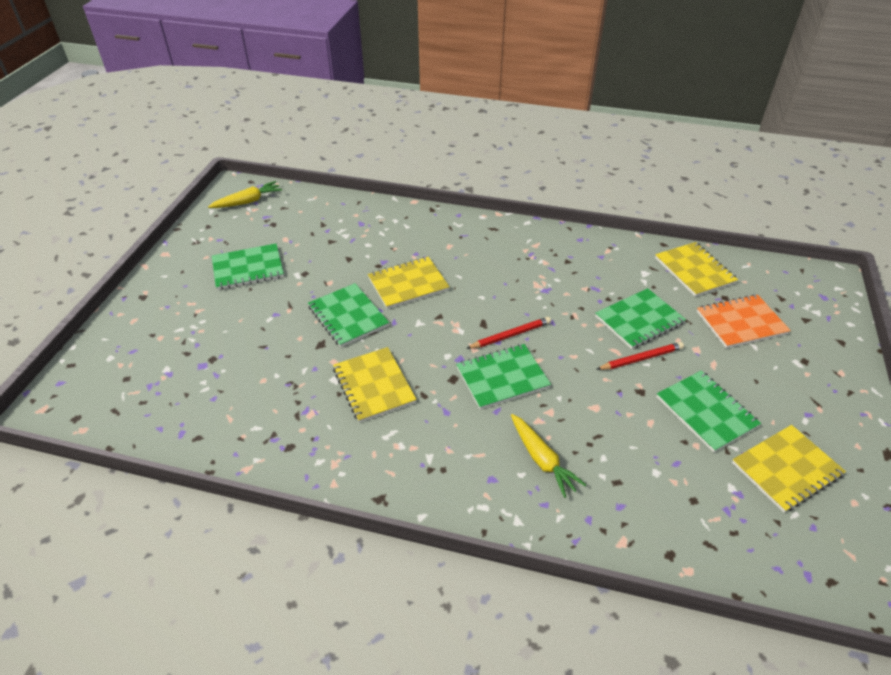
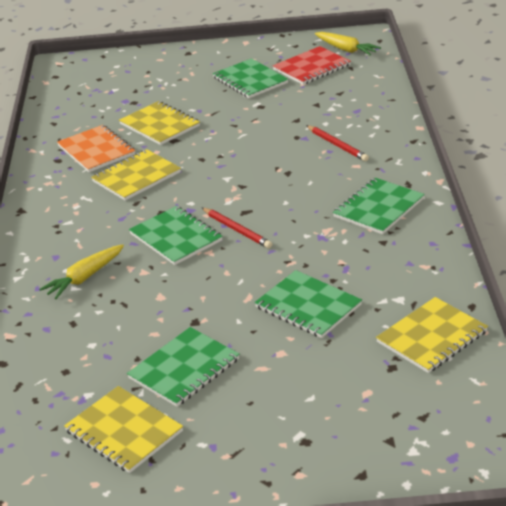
camera: 75 degrees right, 10 degrees down
(261, 227) = (312, 67): none -> red notebook
(348, 316) = (215, 142): green notebook -> green notebook (378, 208)
(408, 284) = (279, 159): yellow notebook -> yellow notebook (159, 125)
(641, 358) = (244, 315): red pencil -> red pencil (337, 145)
(741, 323) = (349, 384): orange notebook -> orange notebook (96, 150)

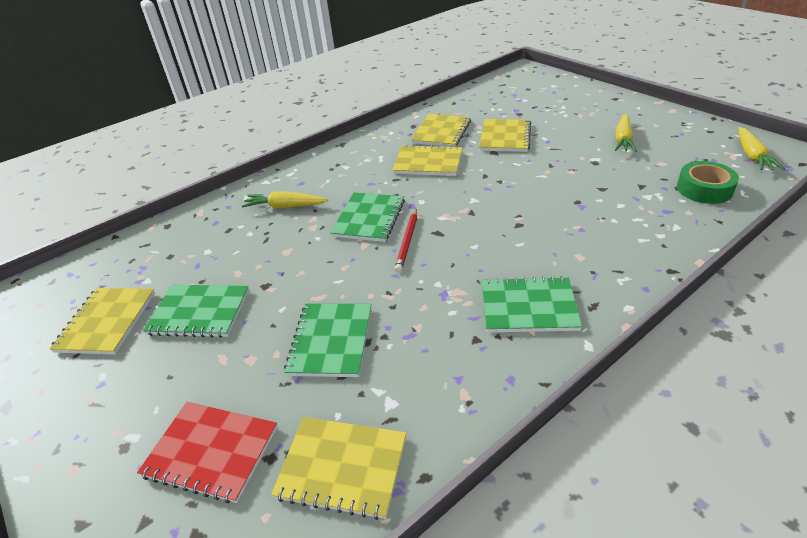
camera: 55 degrees right, 5 degrees up
(96, 150) = (441, 132): orange notebook -> yellow notebook
(250, 80) = (623, 139): green notebook -> yellow carrot
(312, 67) = (692, 155): red notebook -> red notebook (211, 452)
(337, 145) = (596, 229): red pencil -> none
(354, 85) = (704, 189): none -> green tape

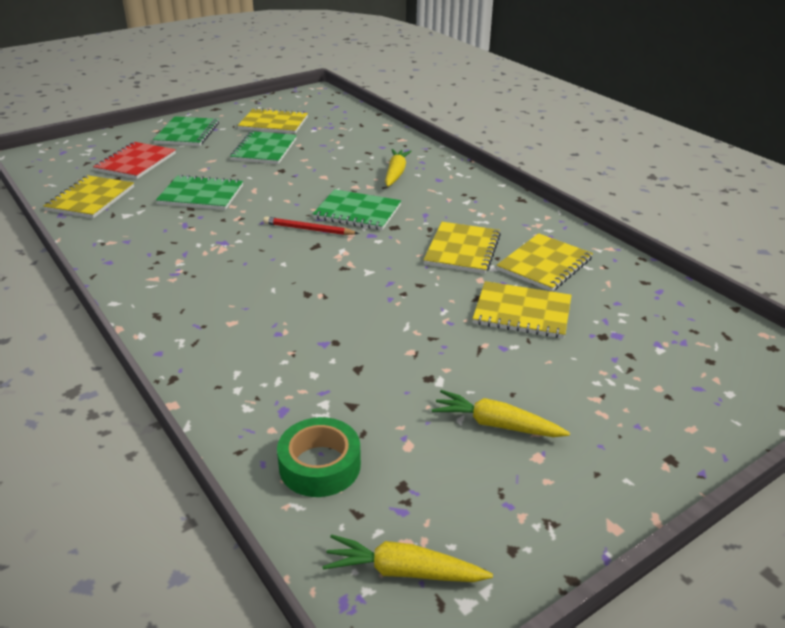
camera: 90 degrees right, 5 degrees down
(441, 132) = (544, 264): yellow notebook -> yellow notebook turned 75 degrees counterclockwise
(528, 307) = (179, 281): green notebook -> green notebook (187, 133)

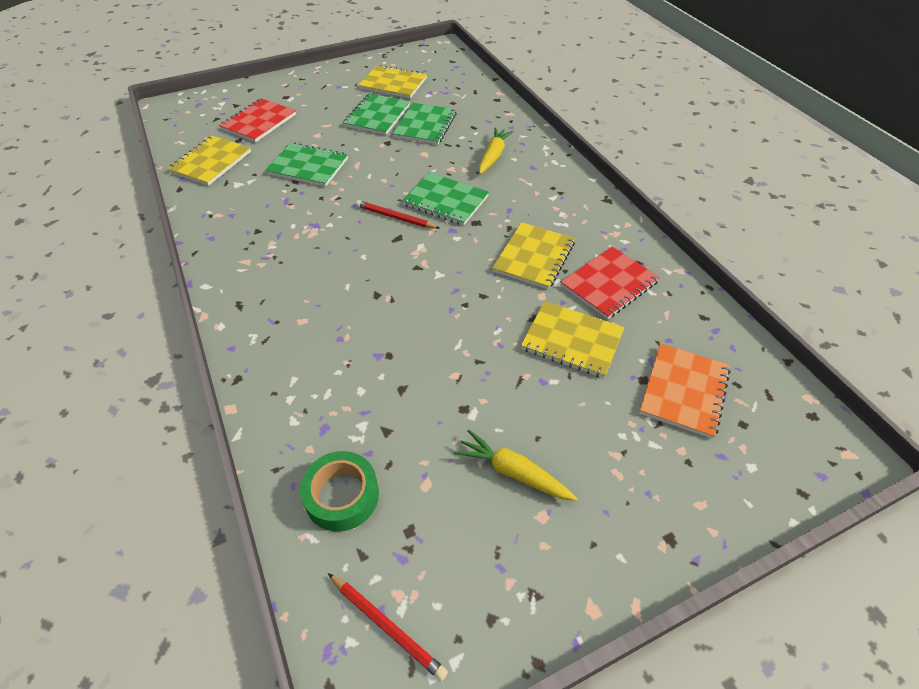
camera: 10 degrees right, 15 degrees up
(187, 133) = (312, 90): green notebook -> green notebook (425, 125)
(403, 571) = (387, 626): yellow carrot -> red pencil
(544, 264) = (609, 284): yellow notebook -> red notebook
(645, 341) = (684, 391): none -> orange notebook

